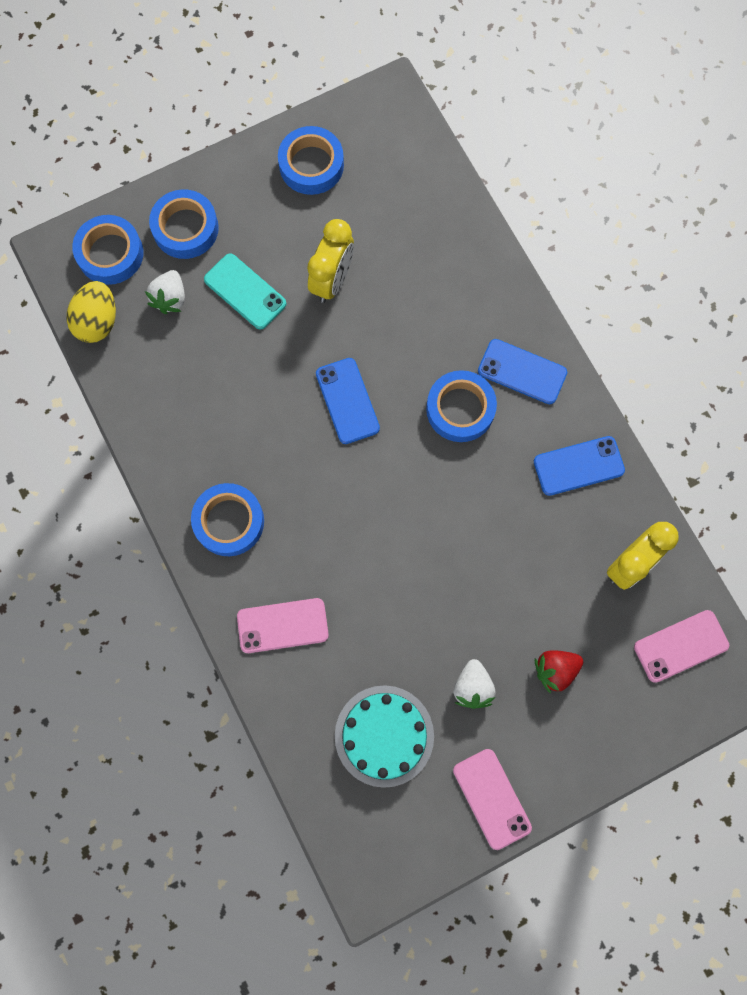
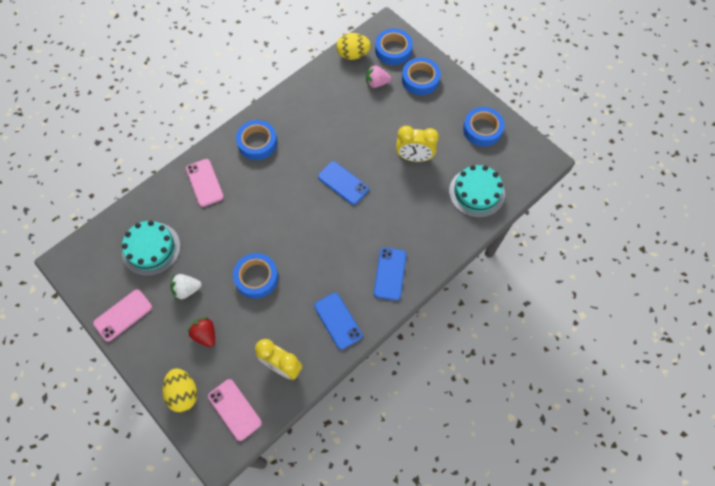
camera: 75 degrees right, 10 degrees down
(170, 298) = (377, 83): white strawberry -> pink strawberry
(245, 292) = (392, 116): turquoise phone -> none
(347, 401) = (343, 183): blue phone -> blue phone turned 75 degrees clockwise
(420, 209) = (476, 192): none -> turquoise cake
(460, 409) = (355, 244): blue tape -> blue tape (256, 277)
(640, 719) = (183, 393): none -> yellow egg

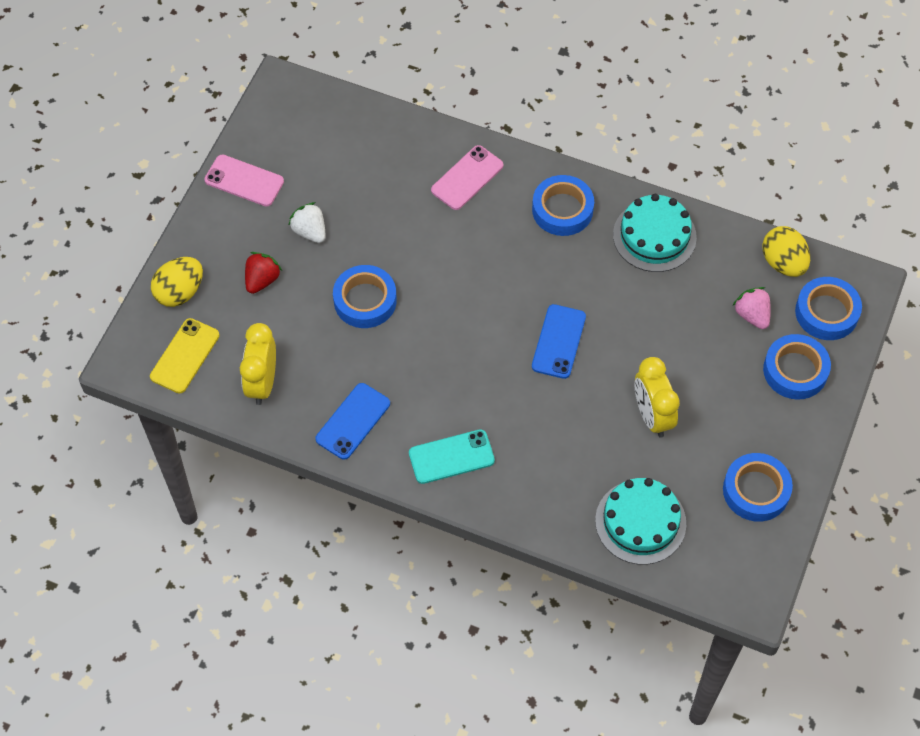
camera: 65 degrees right, 5 degrees down
(151, 249) = (344, 166): turquoise cake -> turquoise cake (654, 236)
(234, 409) = (185, 356): pink phone -> yellow phone
(390, 273) = (451, 457): blue phone -> turquoise phone

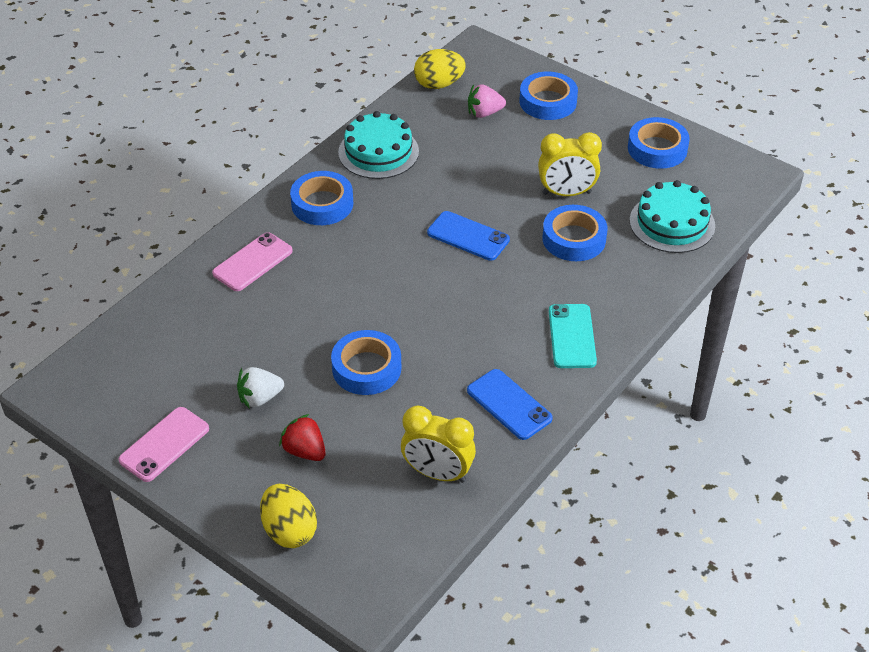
camera: 75 degrees left, 15 degrees down
(185, 356) = (378, 539): yellow phone -> none
(467, 178) = (252, 262): pink phone -> pink phone turned 75 degrees clockwise
(826, 312) = (497, 72): blue tape -> blue tape (574, 239)

